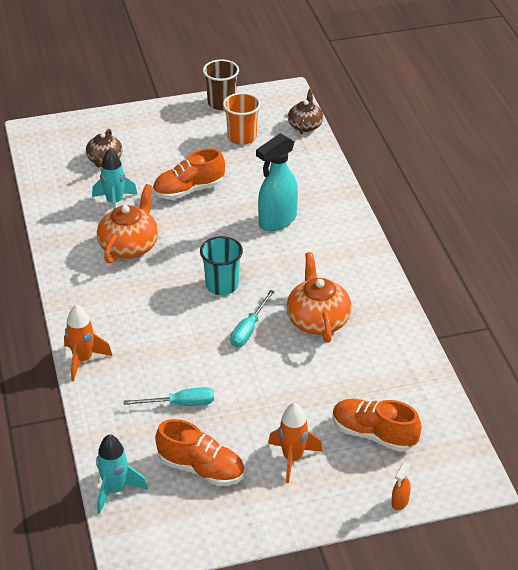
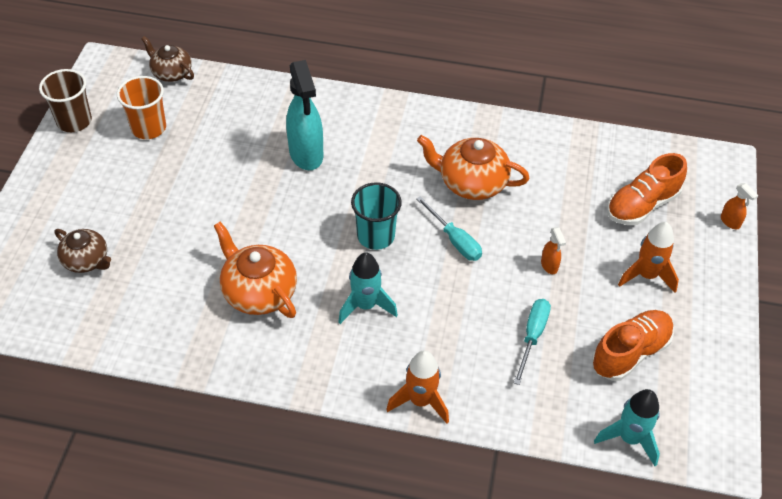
camera: 65 degrees left, 10 degrees up
(115, 203) = (173, 278): turquoise rocket -> turquoise rocket (365, 305)
(188, 190) = (202, 205): orange shoe -> none
(260, 393) = (549, 266): none -> orange spray bottle

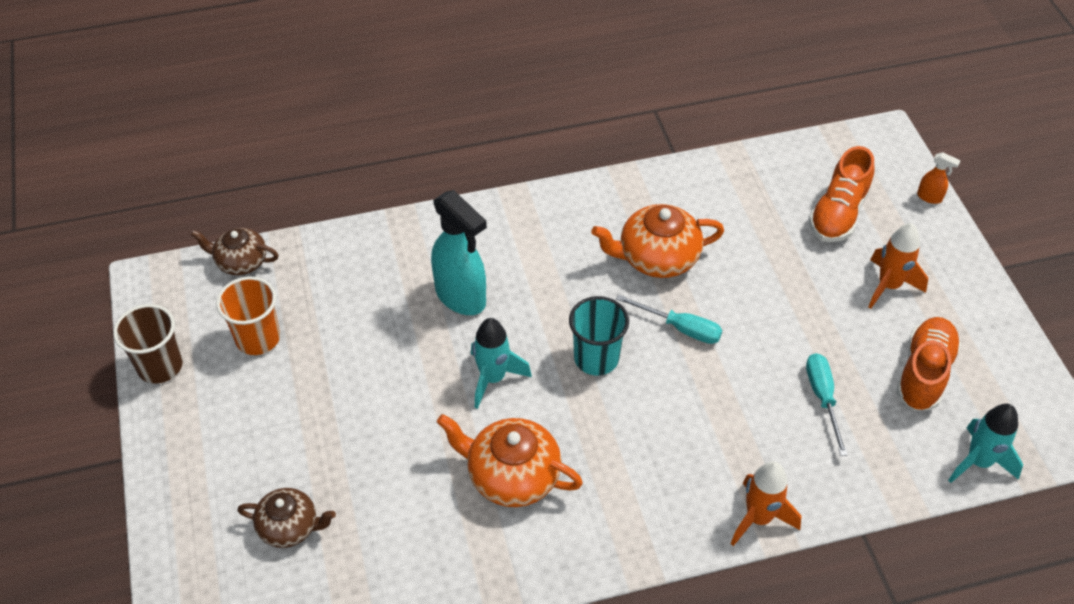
camera: 25 degrees left, 0 degrees up
(365, 305) = (636, 440): turquoise rocket -> turquoise rocket (493, 378)
(549, 266) = (791, 315): orange spray bottle -> none

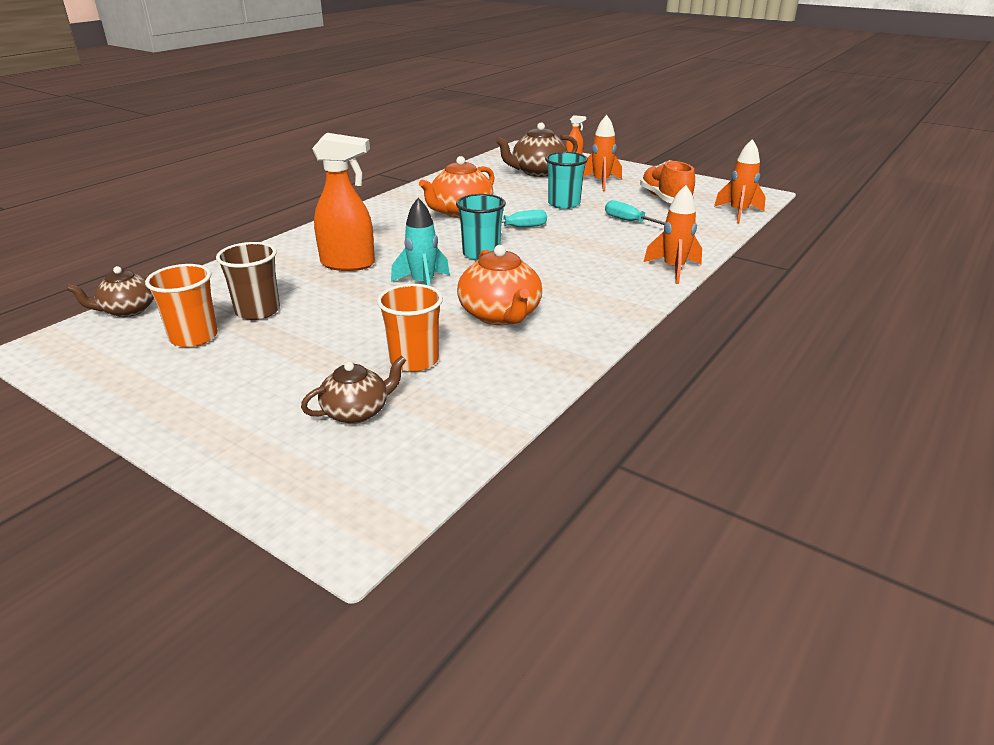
camera: 40 degrees left, 20 degrees down
(160, 366) = (104, 386): brown cup -> brown cup (257, 311)
(383, 491) = (414, 360): none -> orange cup
(461, 297) = (348, 264): turquoise spray bottle -> orange spray bottle
(512, 476) = (500, 315): orange teapot -> orange teapot turned 90 degrees counterclockwise
(788, 309) = (564, 204): none -> turquoise cup
(838, 214) = (538, 172): orange shoe -> brown teapot
(978, 462) = (738, 213): turquoise rocket -> orange rocket

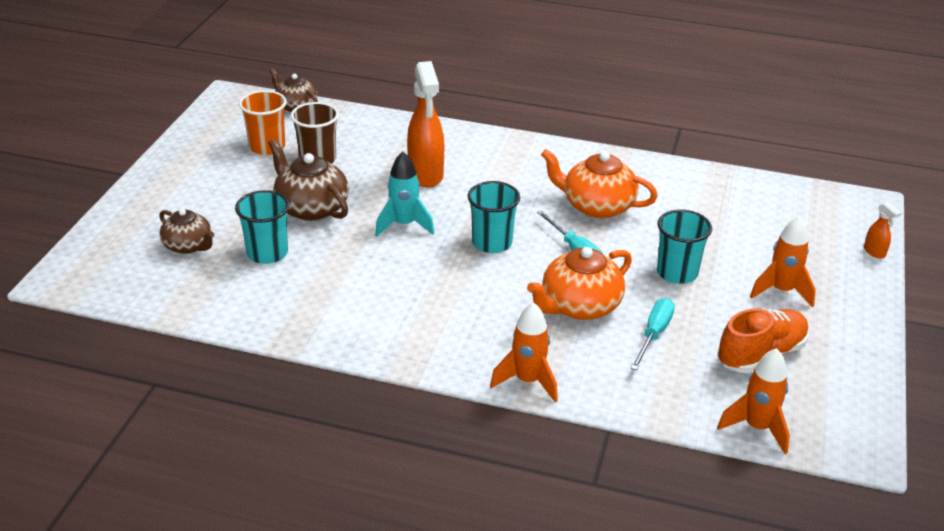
camera: 70 degrees right, 5 degrees up
(414, 360) = (267, 253): orange cup -> turquoise cup
(500, 315) = (364, 281): orange teapot -> orange teapot (579, 306)
(538, 172) = (778, 233): brown teapot -> brown teapot (311, 208)

